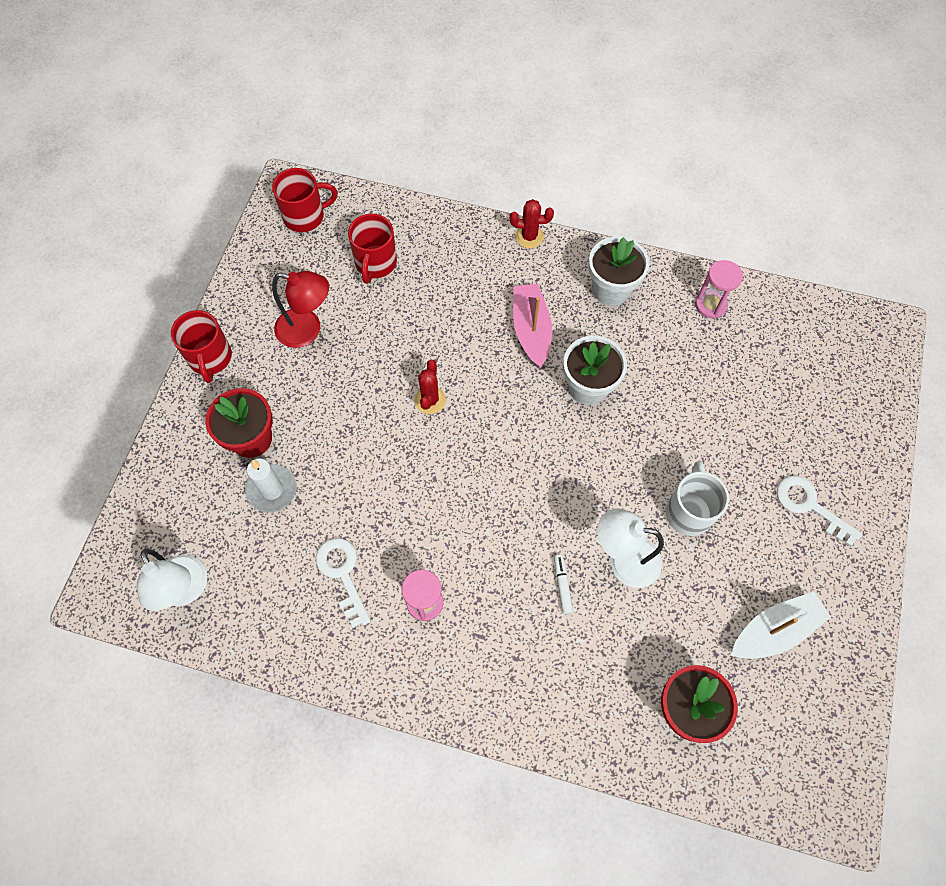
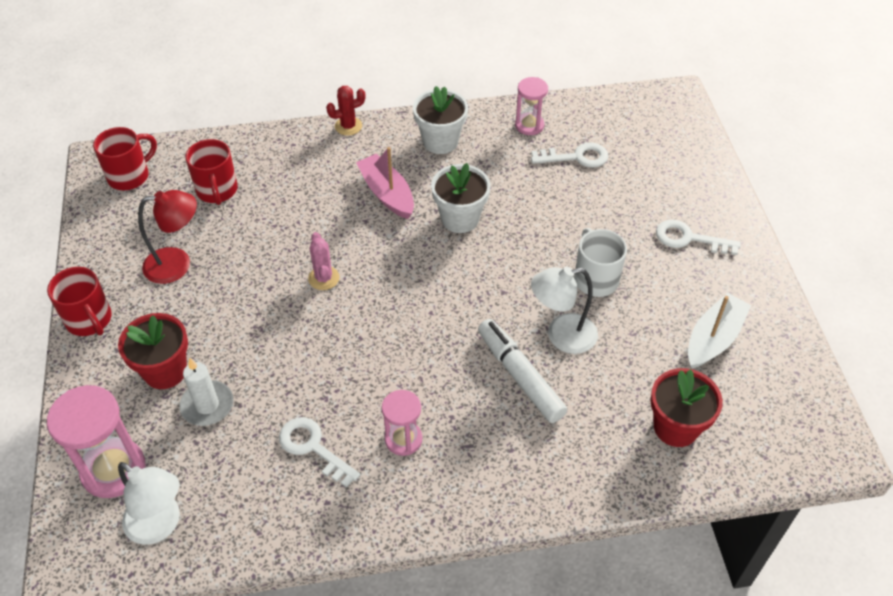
camera: 25 degrees left, 15 degrees down
(170, 518) = (113, 470): none -> pink hourglass
(430, 400) = (323, 278): red cactus -> pink cactus
(562, 585) = (520, 376): white marker -> white marker, size x2.22
(741, 362) = (576, 157): none -> white key

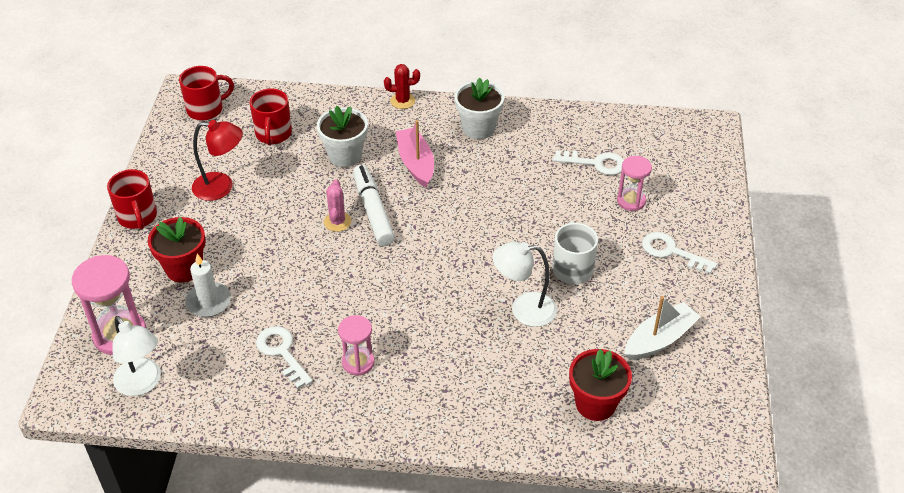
camera: 15 degrees right, 5 degrees down
(460, 218) = (471, 196): white flower pot -> white flower pot (345, 155)
(520, 376) = (475, 334): white marker -> white marker (373, 211)
(529, 125) = (563, 128): pink hourglass -> pink hourglass (631, 201)

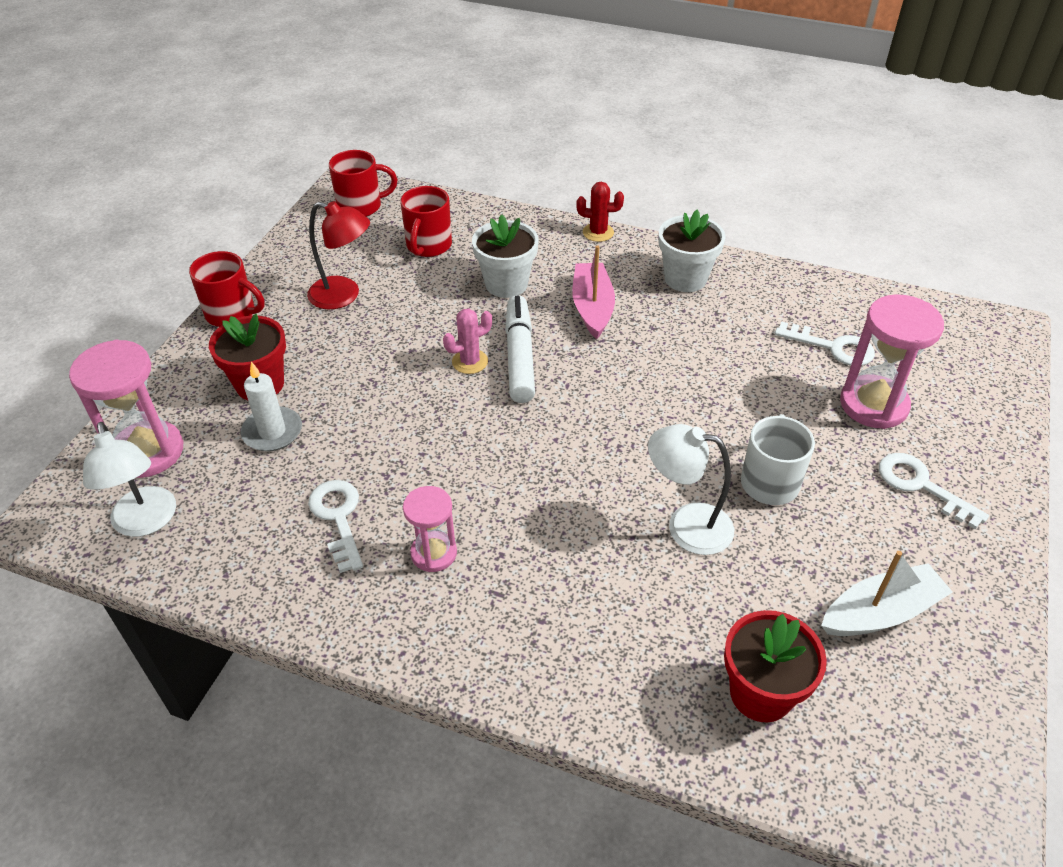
camera: 15 degrees right, 0 degrees up
(138, 217) = (232, 313): red mug -> red mug turned 60 degrees counterclockwise
(337, 222) = (470, 362): pink cactus -> pink cactus turned 45 degrees clockwise
(631, 201) = (873, 405): pink hourglass -> pink hourglass, size x1.66

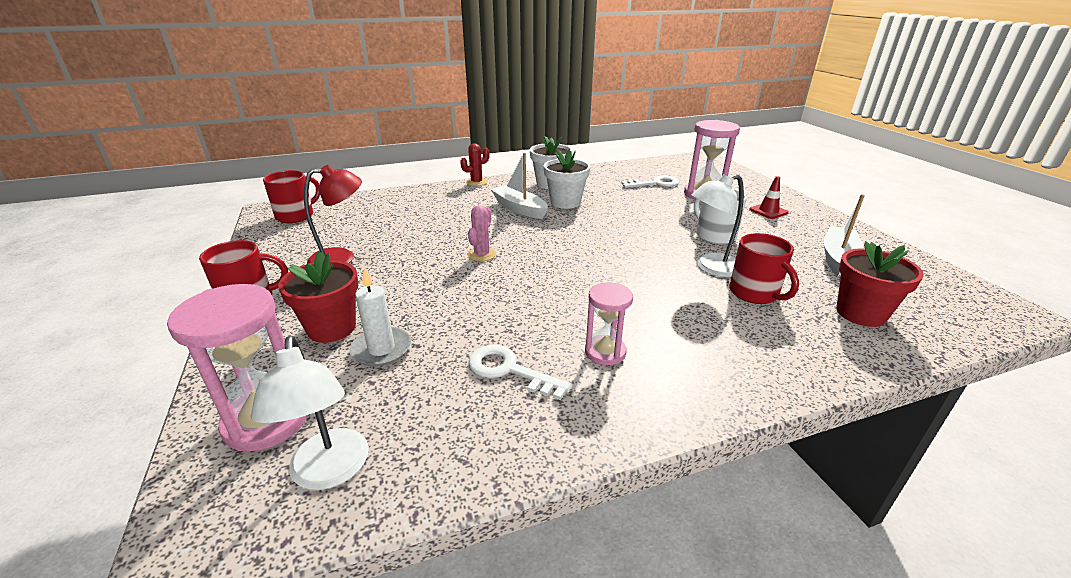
camera: 40 degrees left, 15 degrees down
(146, 522) = (330, 472): white lamp -> white lamp turned 45 degrees clockwise
(428, 246) = (375, 217): red mug -> red mug (755, 293)
(506, 284) = (453, 216): white flower pot -> white flower pot (565, 202)
(519, 356) = (509, 241): white marker -> none
(592, 307) = (519, 208): pink boat -> white boat
(920, 485) = (768, 211): white key -> red traffic cone

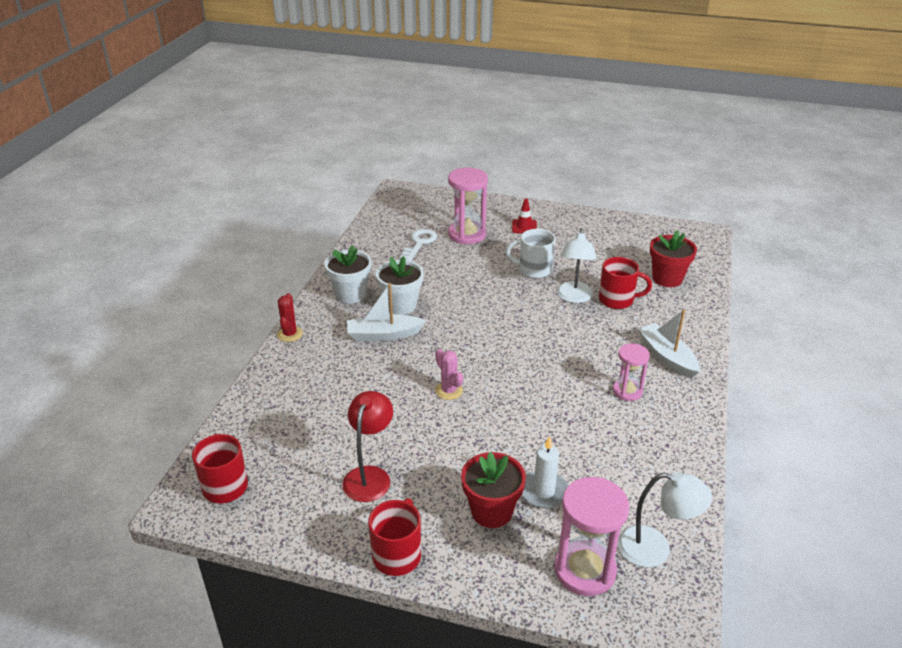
camera: 55 degrees left, 5 degrees up
(509, 370) = (614, 439): white key -> none
(838, 257) = (608, 244): white boat -> white boat (667, 357)

